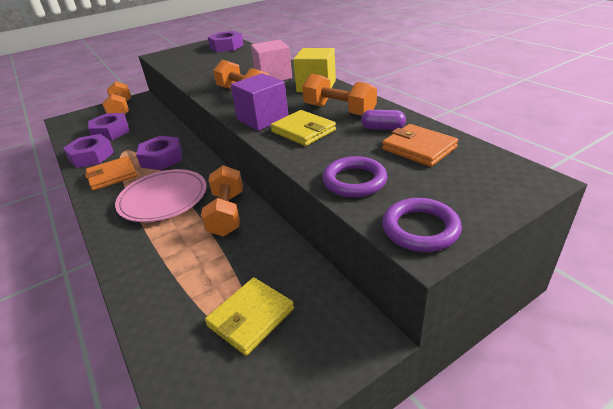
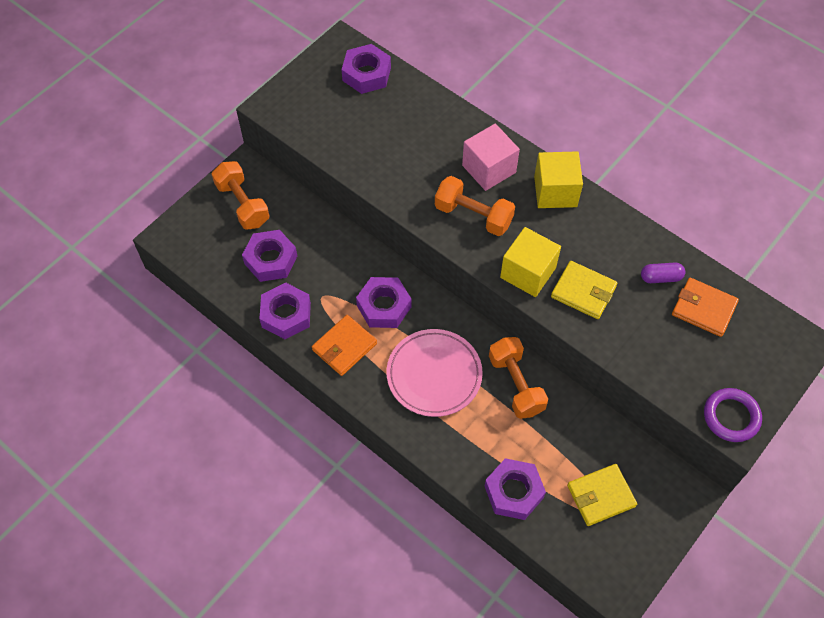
camera: 20 degrees left, 25 degrees up
(160, 295) = (514, 492): none -> purple nut
(250, 317) = (601, 496): yellow wallet -> yellow wallet turned 45 degrees clockwise
(262, 119) = (528, 272): purple cube -> yellow cube
(339, 110) = (604, 246): orange dumbbell -> none
(354, 181) = (663, 366): purple ring -> none

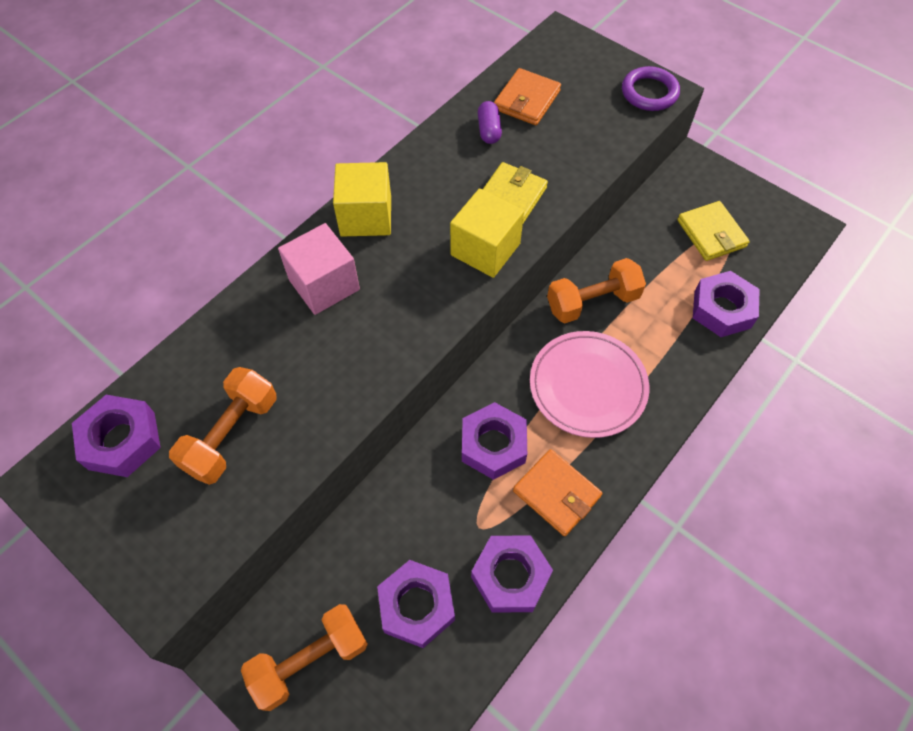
camera: 90 degrees left, 0 degrees up
(473, 215) = (398, 304): orange dumbbell -> orange dumbbell (231, 435)

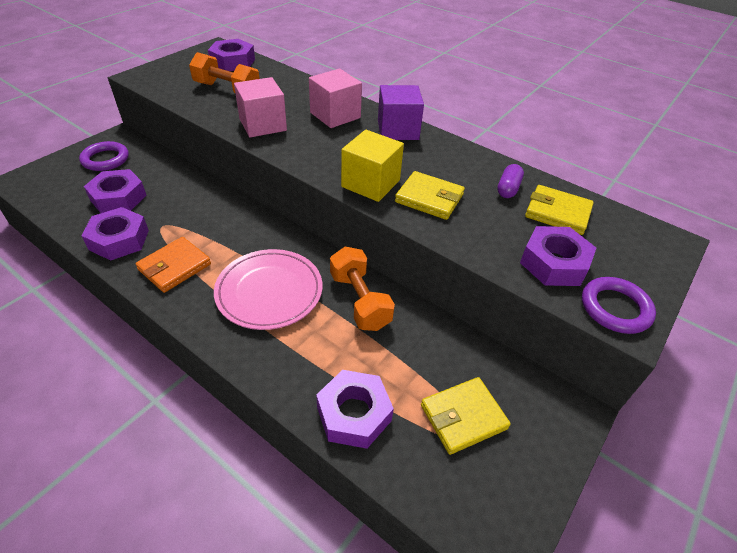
camera: 85 degrees right, 15 degrees down
(310, 660) = (105, 159): orange dumbbell -> purple ring
(347, 372) = (263, 125): none -> pink cube
(366, 216) = (398, 130): yellow cube -> purple cube
(489, 130) = (508, 189): purple capsule -> purple capsule turned 60 degrees counterclockwise
(493, 445) = (225, 234): purple nut -> purple nut (554, 263)
(526, 100) = (557, 212): orange wallet -> yellow wallet

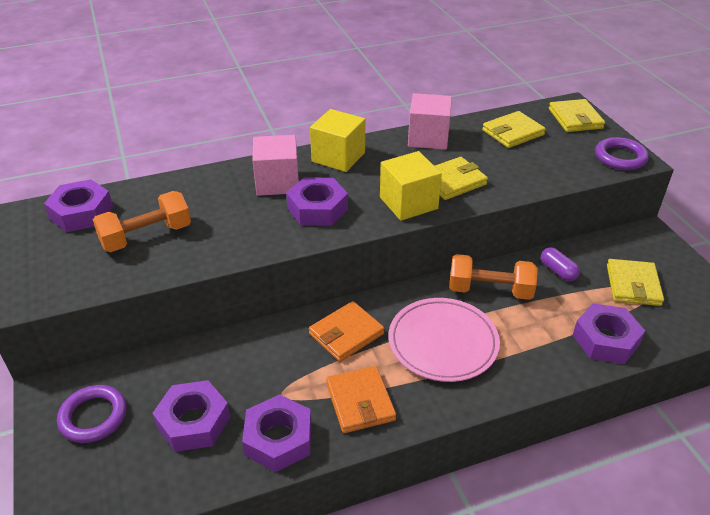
camera: 55 degrees left, 5 degrees down
(243, 234) = (346, 334): none -> orange wallet
(263, 125) = (249, 233): pink cube -> pink cube (428, 138)
(398, 130) = (338, 157): purple cube -> yellow cube
(508, 189) = (469, 140): purple capsule -> purple capsule (558, 271)
(554, 263) = (565, 160): purple nut -> purple nut (317, 209)
(646, 251) = (575, 119): none -> yellow wallet

